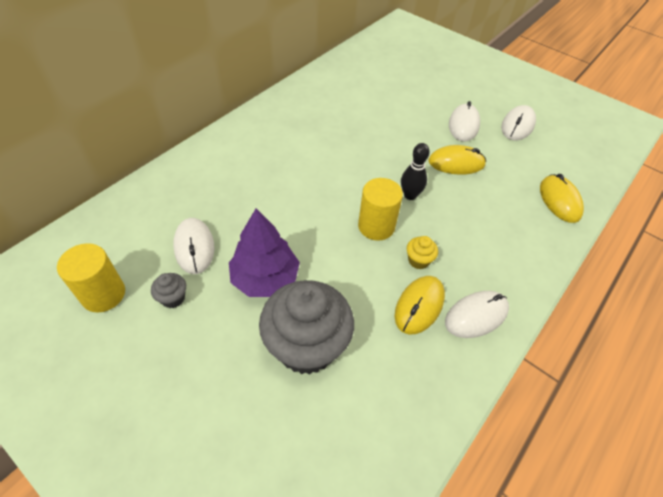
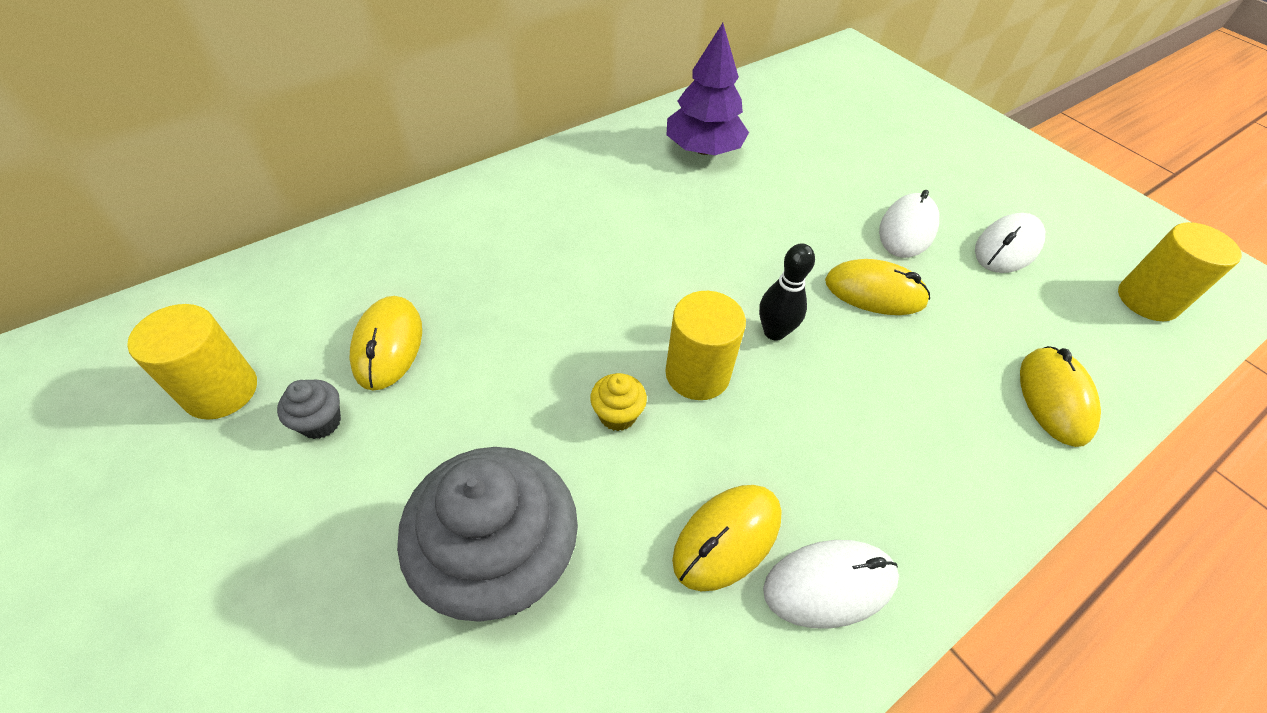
camera: 15 degrees right, 0 degrees up
(194, 247) = (388, 345): white mouse -> yellow mouse
(265, 278) = (478, 423): purple tree -> purple tree (703, 149)
(418, 260) = (753, 452): yellow cupcake -> yellow cupcake (617, 415)
(592, 141) = (1147, 300): none -> yellow cylinder

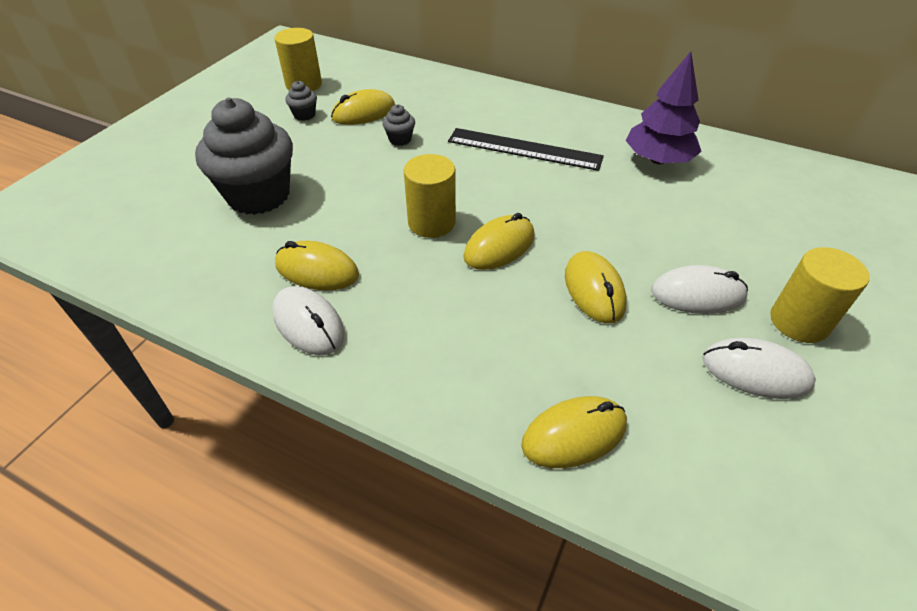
camera: 65 degrees right, 5 degrees down
(494, 332) = (400, 139): none -> grey cupcake
(611, 230) = (524, 149): none -> black ruler
(617, 415) = (375, 201): yellow cupcake -> none
(774, 332) = (499, 246): black bowling pin -> yellow mouse
(1147, 300) = (806, 514): yellow cylinder -> yellow cylinder (799, 322)

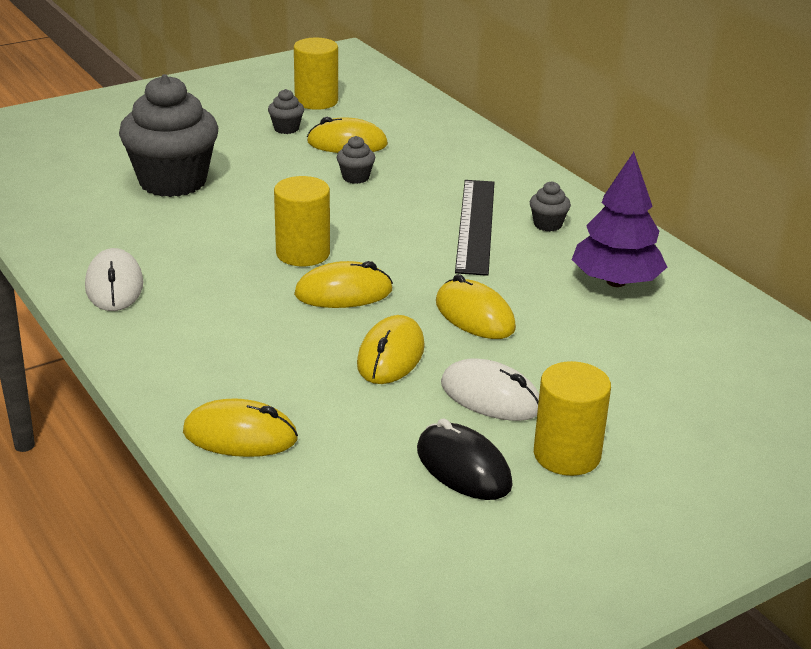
camera: 30 degrees right, 15 degrees down
(317, 270) = (161, 253): yellow mouse -> yellow mouse (474, 315)
(524, 149) = (475, 225): black ruler -> black ruler turned 45 degrees clockwise
(568, 131) = (548, 224): none -> grey cupcake
(755, 372) = (463, 467): white mouse -> black mouse

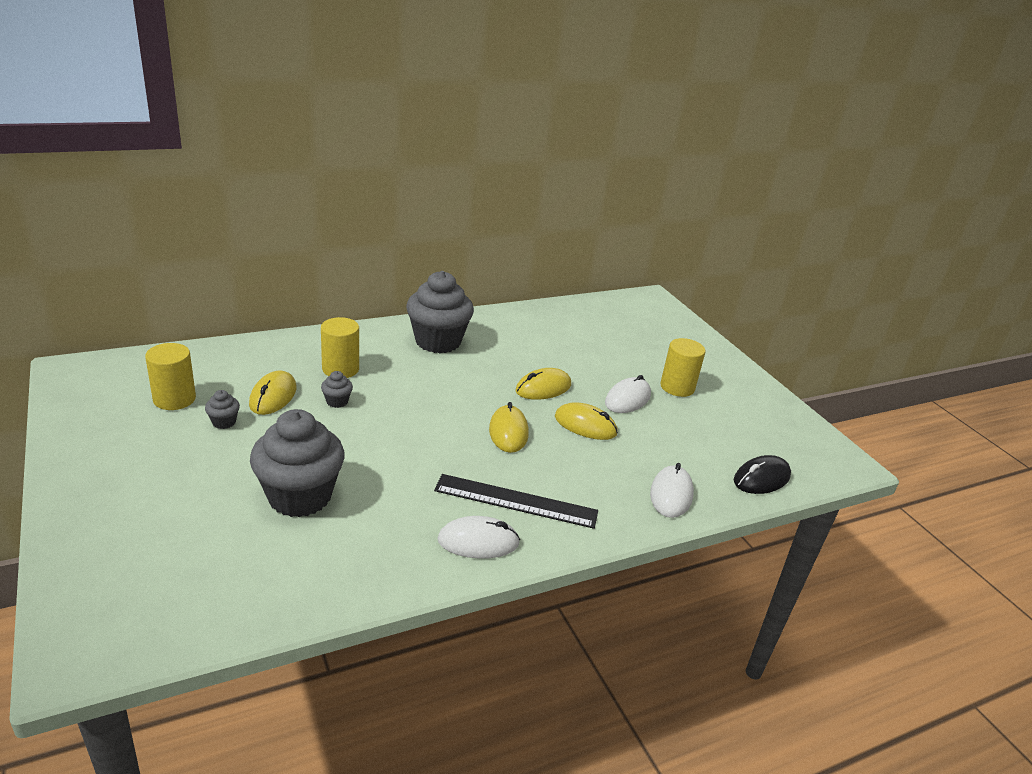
camera: 85 degrees left, 0 degrees up
(240, 435) = (671, 494): yellow mouse -> white mouse
(303, 253) = (450, 442): yellow cylinder -> yellow cylinder (340, 369)
(463, 467) = (691, 420): black mouse -> black mouse (761, 478)
(475, 225) = (431, 366): black ruler -> black ruler (516, 501)
(548, 224) = (438, 341): grey cupcake -> grey cupcake, size x2.46
(616, 282) = (512, 336): purple tree -> none

